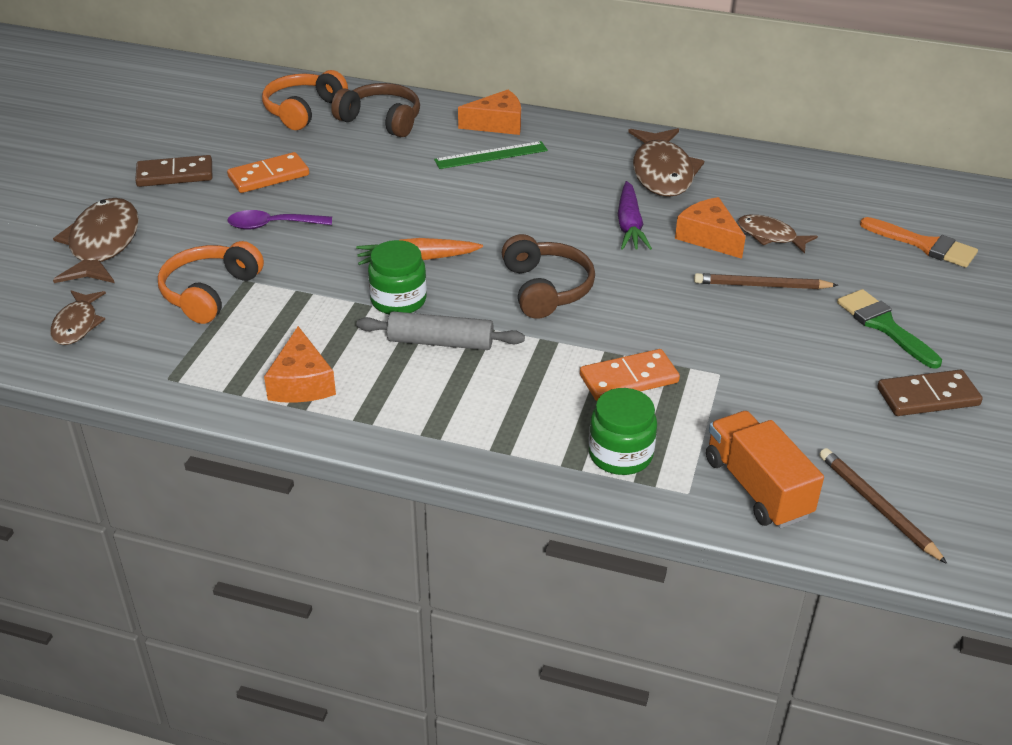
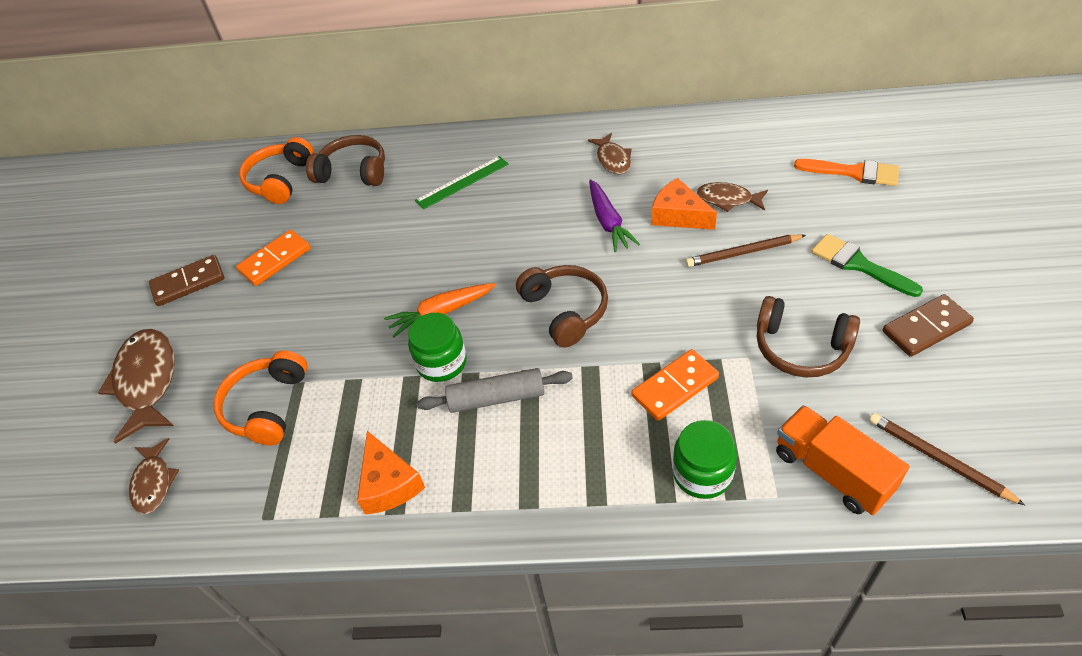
camera: 10 degrees left, 10 degrees up
(272, 225) = (298, 313): purple spoon -> none
(497, 124) = (455, 148): orange cheese -> none
(662, 172) = (612, 159): brown fish -> brown fish, size x0.58
(780, 380) = (800, 348): none -> brown headphones

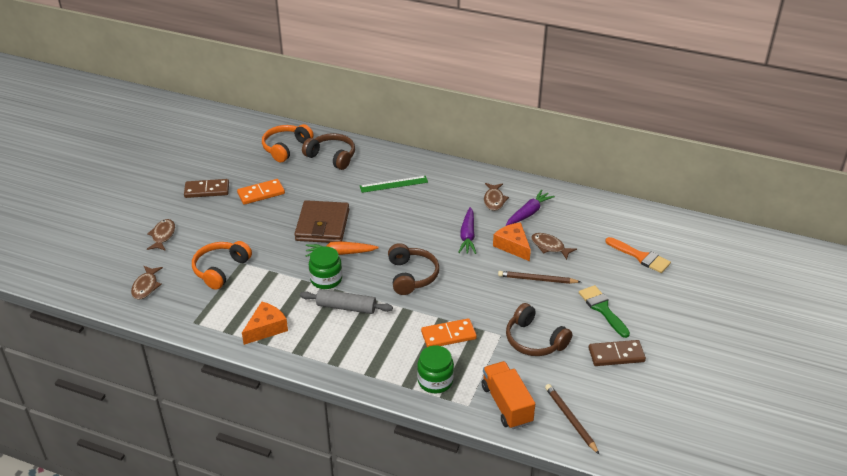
camera: 15 degrees right, 10 degrees down
(147, 382) = (163, 236): brown fish -> brown fish, size x0.58
(389, 483) = (266, 328): orange cheese -> orange cheese turned 135 degrees counterclockwise
(392, 278) = (322, 225): none -> brown wallet
(669, 162) = (528, 213): none -> purple carrot

